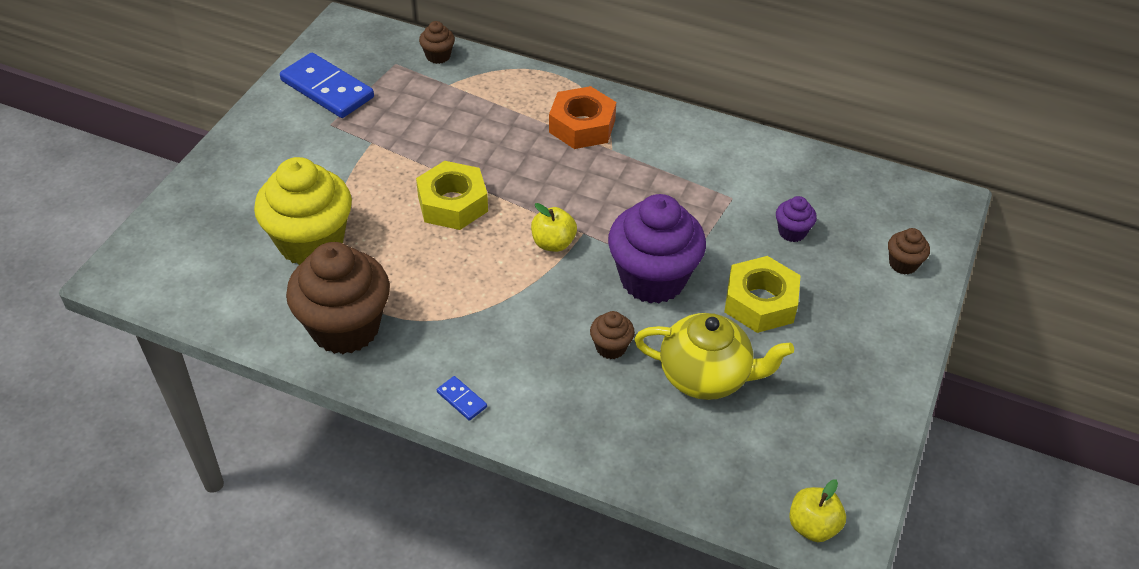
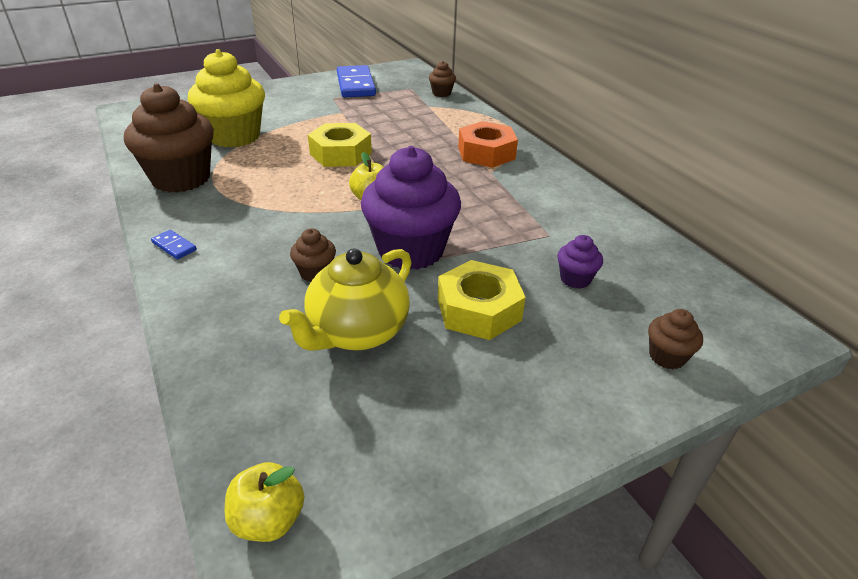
camera: 40 degrees right, 10 degrees down
(461, 400) = (174, 246): blue domino -> blue domino turned 45 degrees counterclockwise
(706, 376) = (357, 332): yellow teapot -> yellow teapot turned 75 degrees clockwise

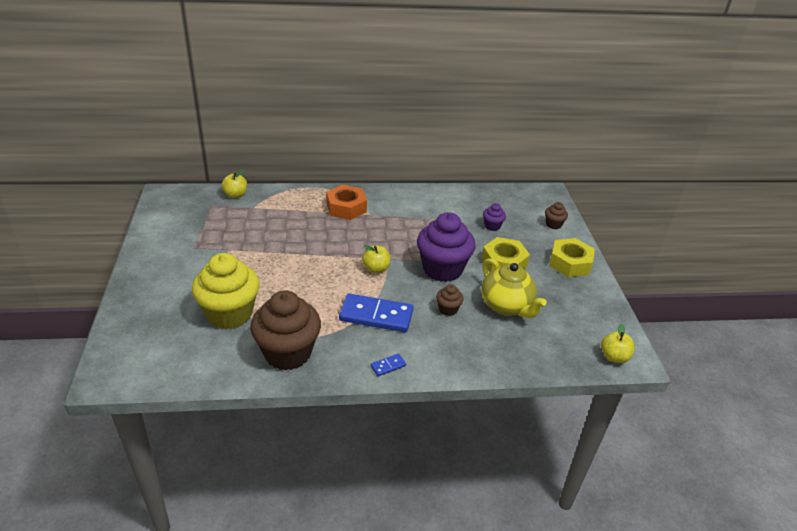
camera: 70 degrees left, 0 degrees up
(341, 154) = (303, 266): yellow nut -> yellow nut (570, 263)
(356, 85) = (177, 229): blue domino -> blue domino (376, 315)
(441, 93) = (235, 195): brown cupcake -> yellow apple

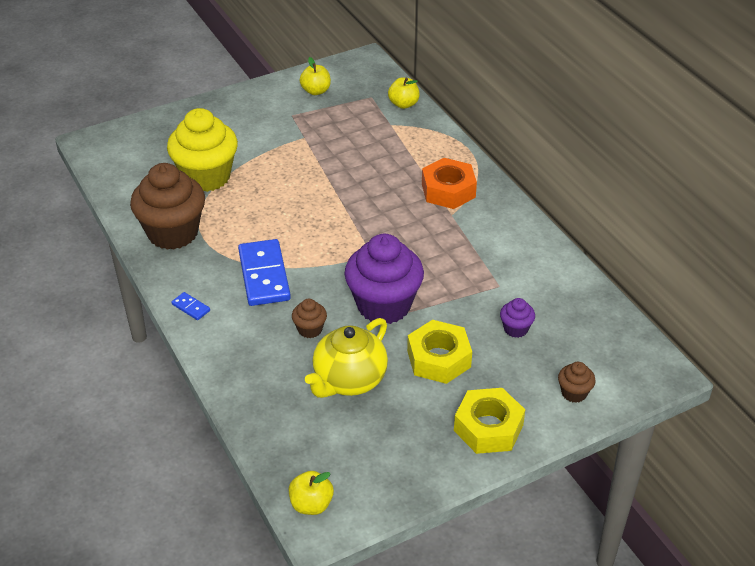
camera: 70 degrees right, 5 degrees up
(376, 269) = (345, 251): yellow apple -> yellow apple (316, 91)

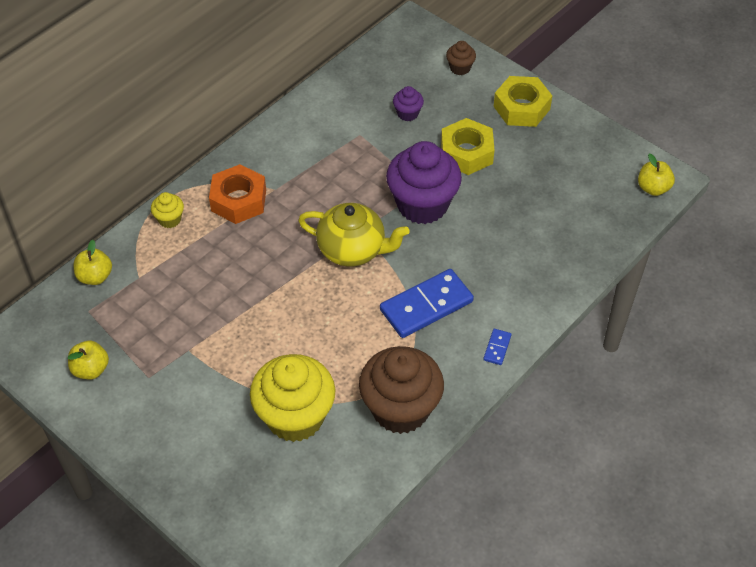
camera: 110 degrees left, 10 degrees up
(310, 329) = (478, 247): brown cupcake -> none
(349, 380) = (521, 203): yellow teapot -> yellow teapot (353, 250)
(445, 149) = (169, 219): none -> yellow cupcake

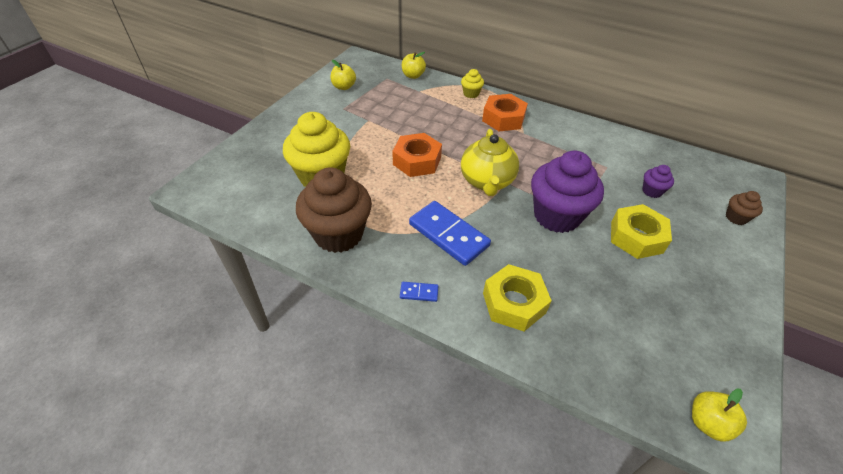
camera: 75 degrees right, 5 degrees down
(295, 310) = (417, 161): none -> orange nut
(521, 108) = (726, 272): yellow nut -> yellow nut (514, 303)

